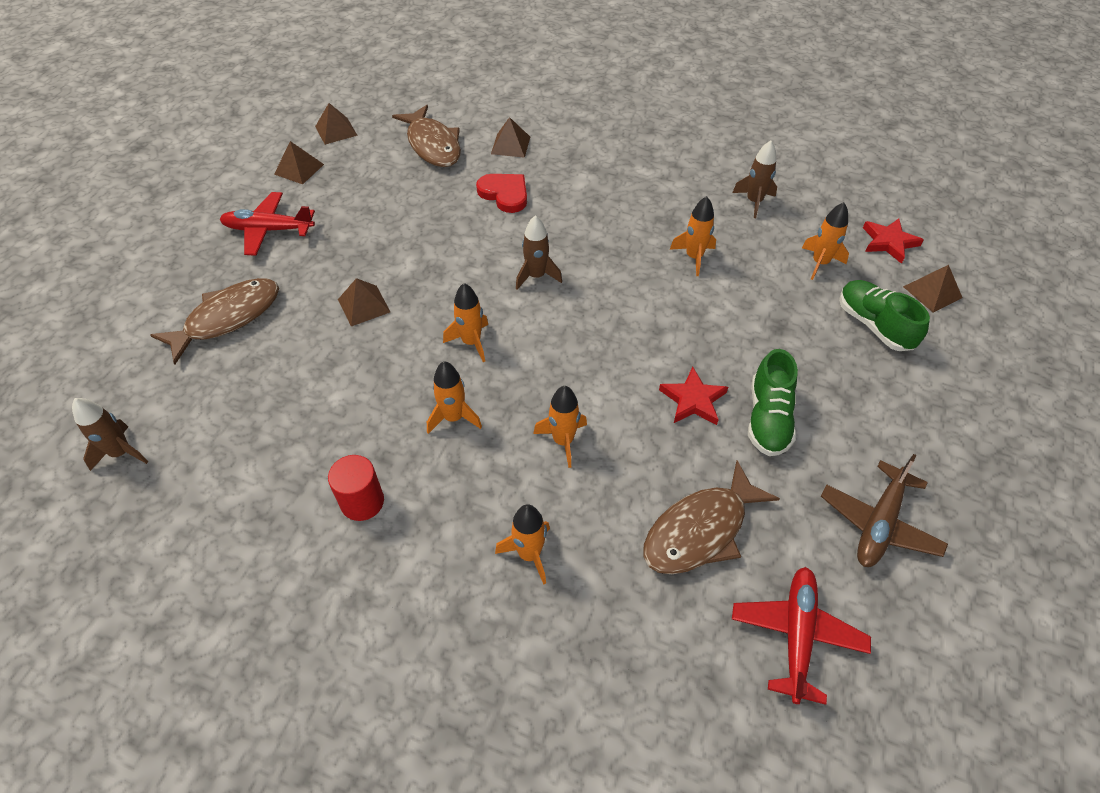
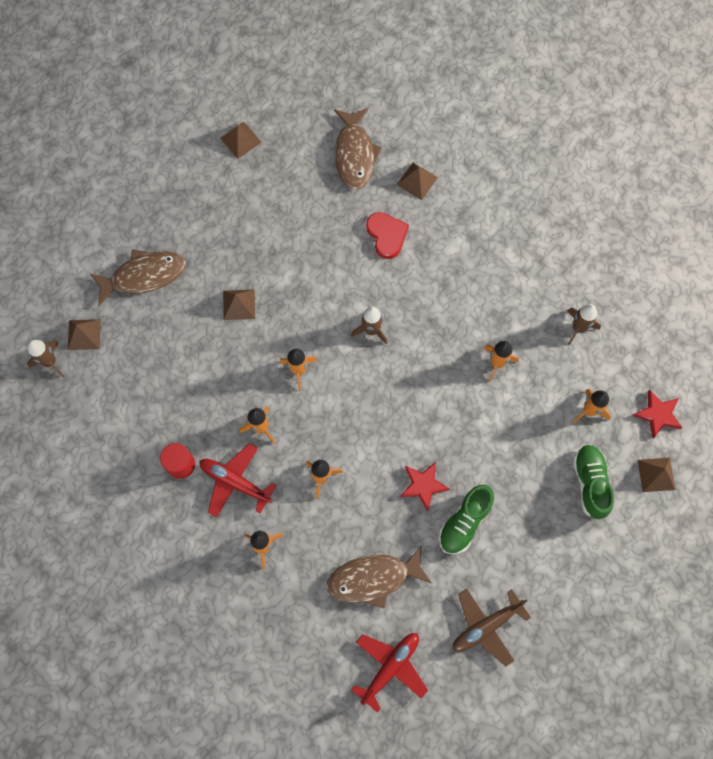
camera: 25 degrees right, 20 degrees up
(268, 230) = (197, 199): red plane -> red plane (235, 482)
(336, 131) = (284, 105): brown pyramid -> brown pyramid (84, 334)

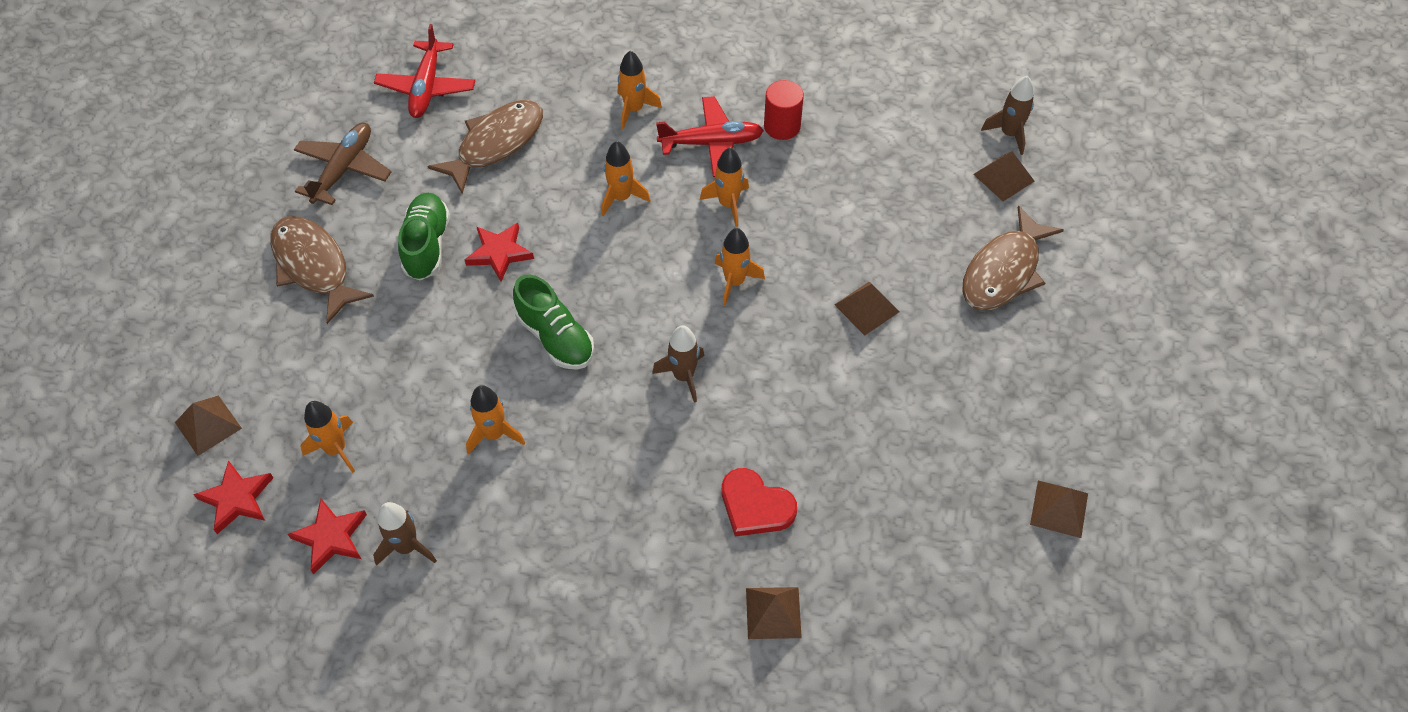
camera: 145 degrees right, 15 degrees down
(354, 155) = (890, 593): brown fish -> brown fish (314, 266)
(590, 483) = (292, 367): green shoe -> green shoe (555, 337)
(616, 358) = (331, 537): none -> red star

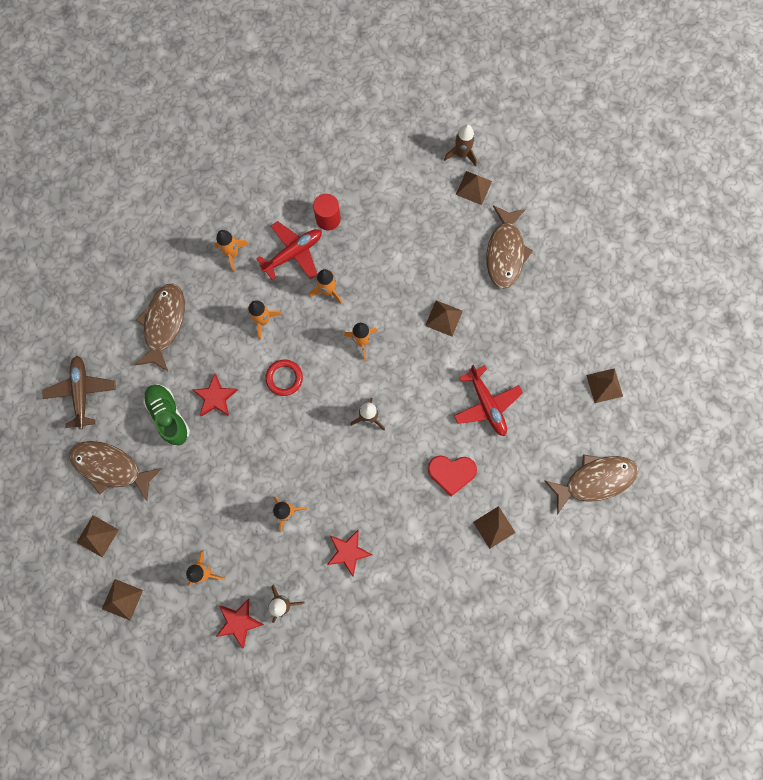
camera: 30 degrees left, 20 degrees up
(237, 334) = (97, 536): none -> brown pyramid
(237, 499) = (171, 631): red star -> red star (348, 552)
(426, 87) = (93, 306): red plane -> red plane (486, 404)
(555, 337) = (283, 433): green shoe -> none
(602, 274) = (284, 378): none -> red ring
(970, 631) = (594, 480): none -> brown fish

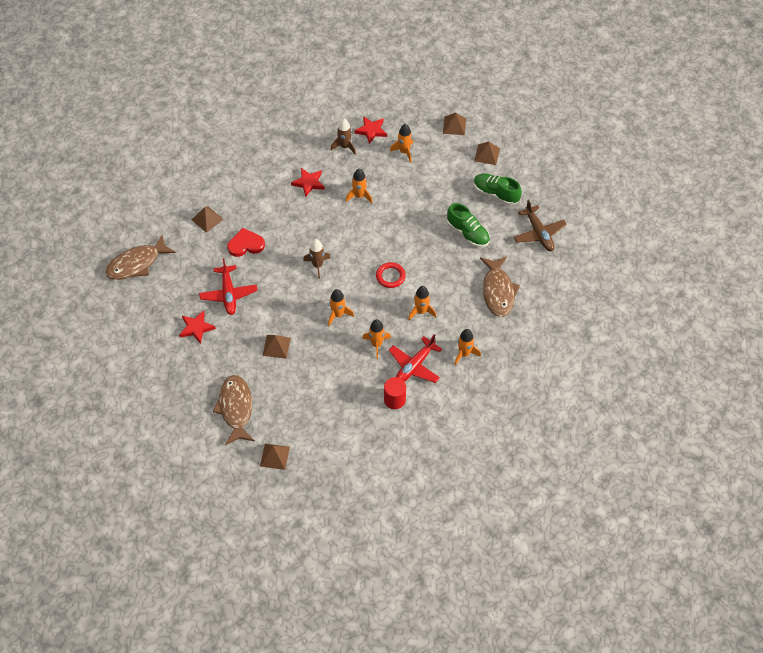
camera: 165 degrees right, 20 degrees down
(111, 467) = (496, 194): brown fish -> green shoe
(215, 397) = (438, 252): red star -> red star (196, 328)
(461, 154) = (292, 483): brown rocket -> none
(486, 404) = (228, 294): red plane -> red plane turned 150 degrees counterclockwise
(604, 385) = (137, 328): brown pyramid -> none

